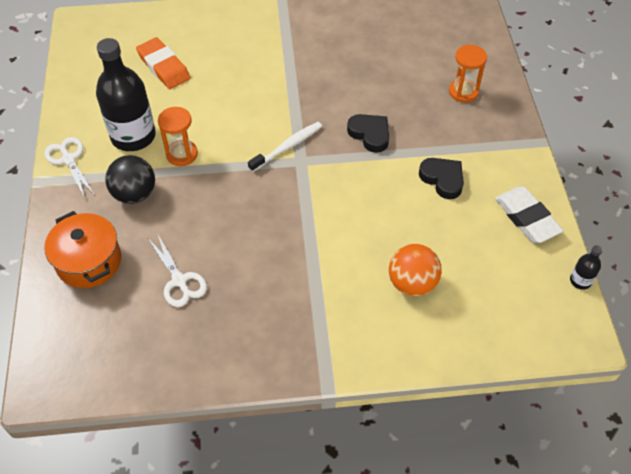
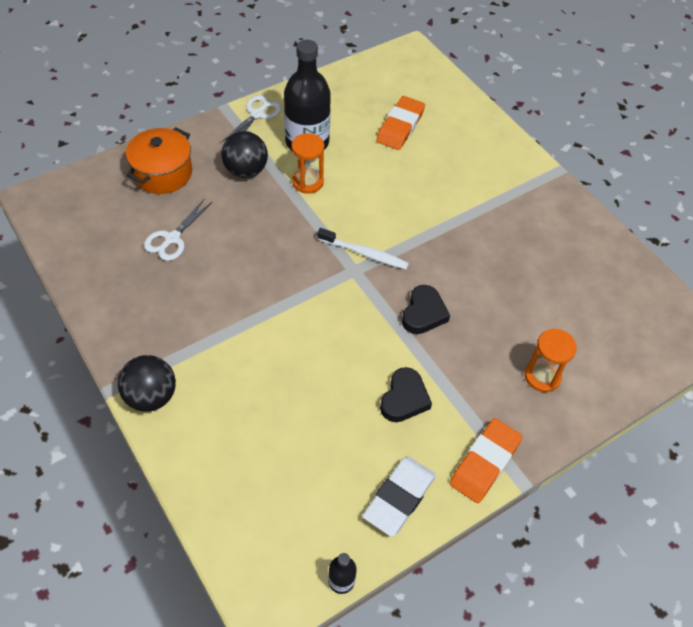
camera: 60 degrees right, 0 degrees up
(352, 356) = (151, 396): none -> black ball
(412, 283) = (257, 416): orange ball -> none
(519, 155) = (484, 462): none -> orange eraser

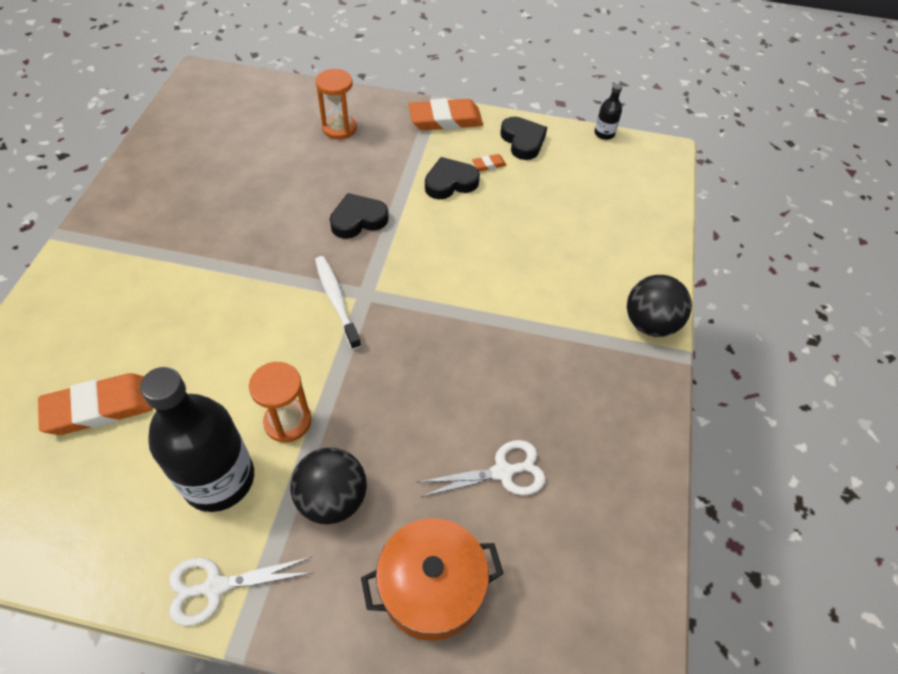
camera: 135 degrees left, 0 degrees up
(397, 443) = (489, 164): none -> orange eraser
(399, 498) = (523, 141): white eraser -> black heart

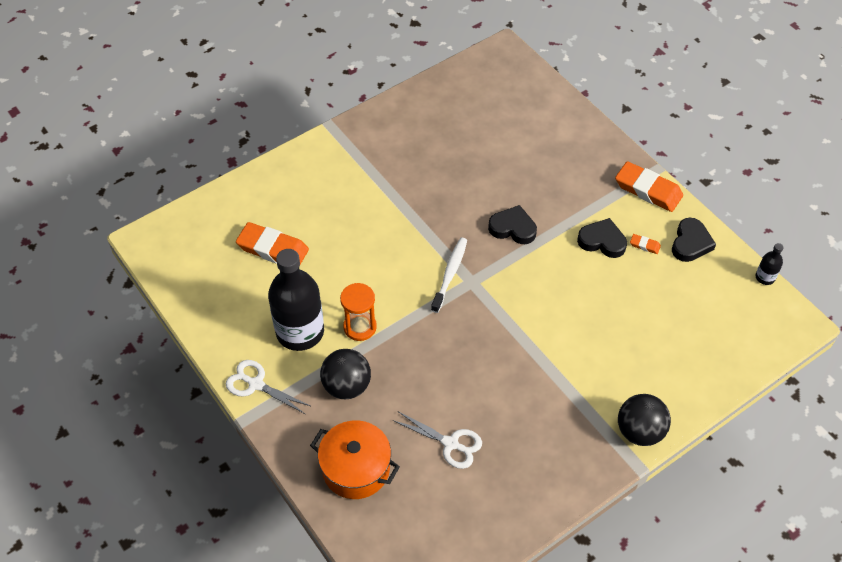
camera: 45 degrees right, 0 degrees up
(339, 128) = (563, 151): orange hourglass -> none

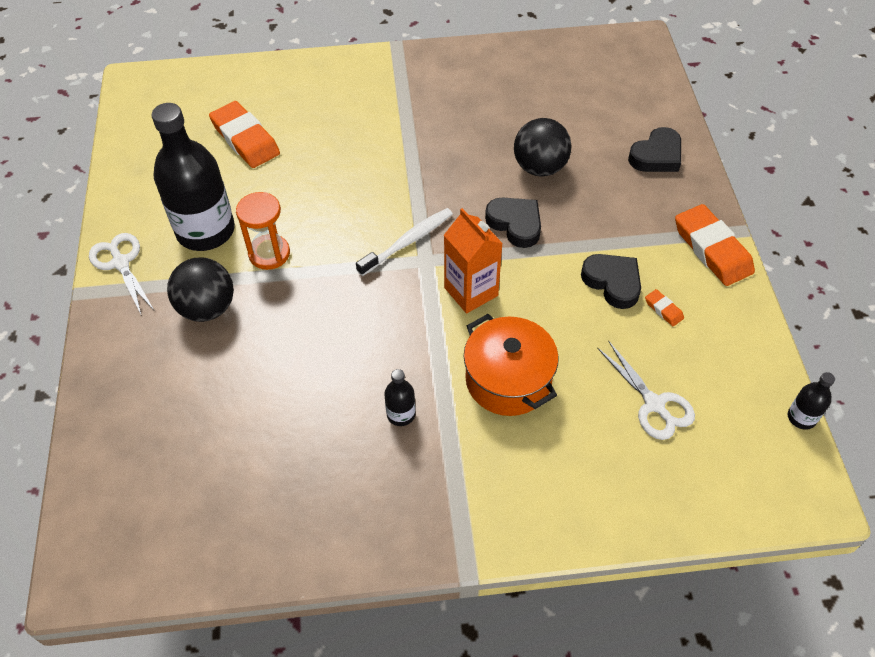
camera: 30 degrees right, 0 degrees up
(356, 469) = (146, 400): orange pot -> orange pot (508, 380)
(450, 444) = (267, 425): white scissors -> white scissors (654, 404)
(517, 290) = (471, 291): none -> orange carton
(531, 393) = (401, 414): none -> black bottle
(639, 431) = (500, 527): black ball -> black ball (540, 167)
(690, 243) = (726, 332): black heart -> black heart (656, 156)

